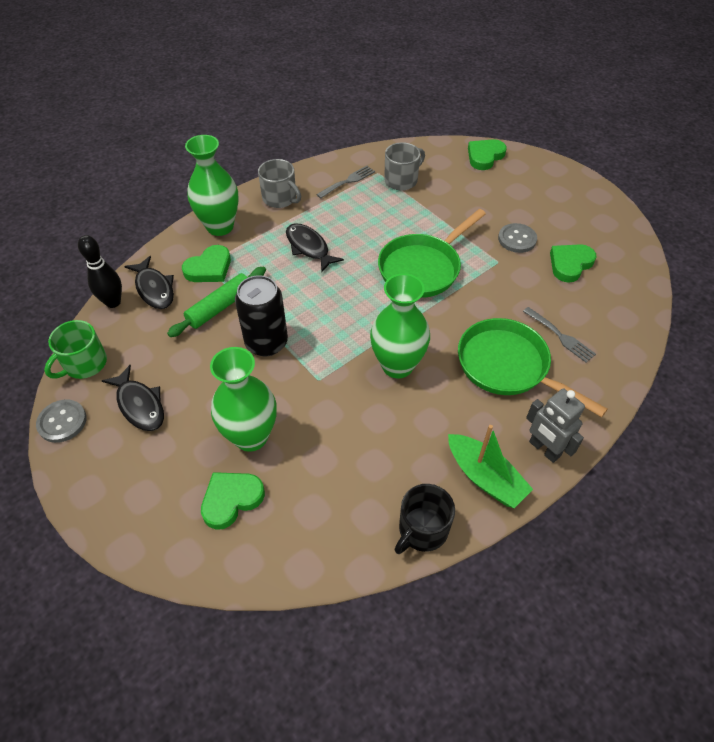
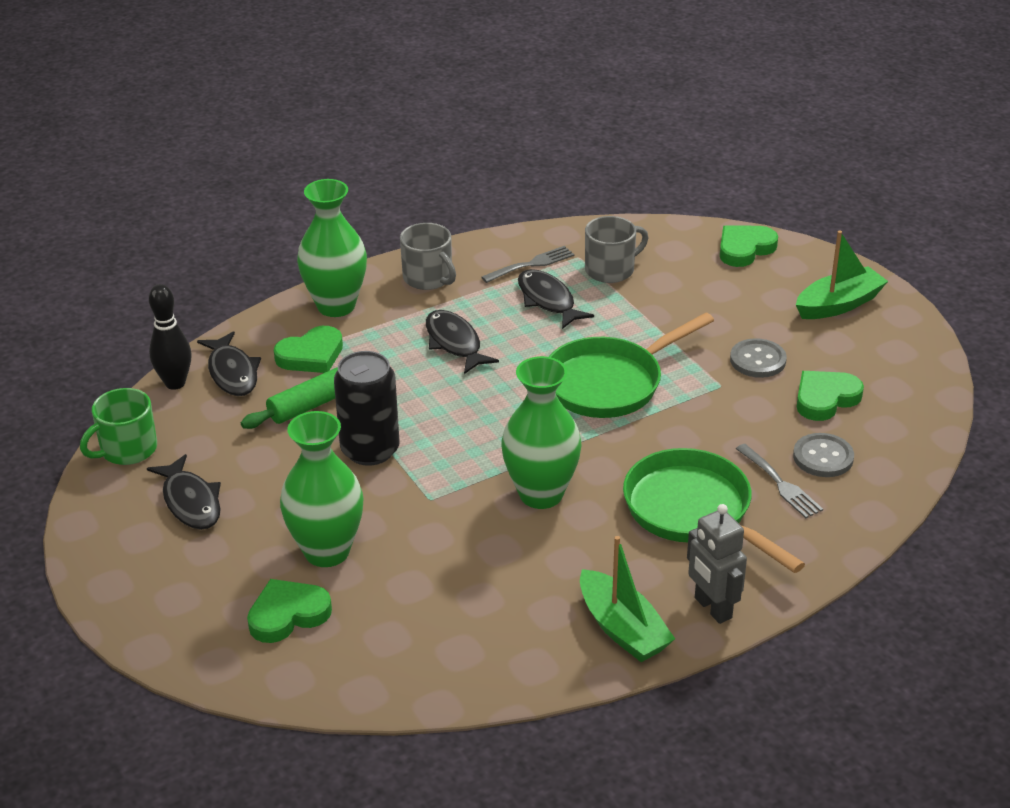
camera: 10 degrees right, 15 degrees down
(62, 422) = (90, 509): grey button -> grey button (823, 457)
(365, 208) = (548, 300): none -> black fish
(422, 530) = (523, 673): black mug -> none
(557, 191) = (838, 304): none -> green boat

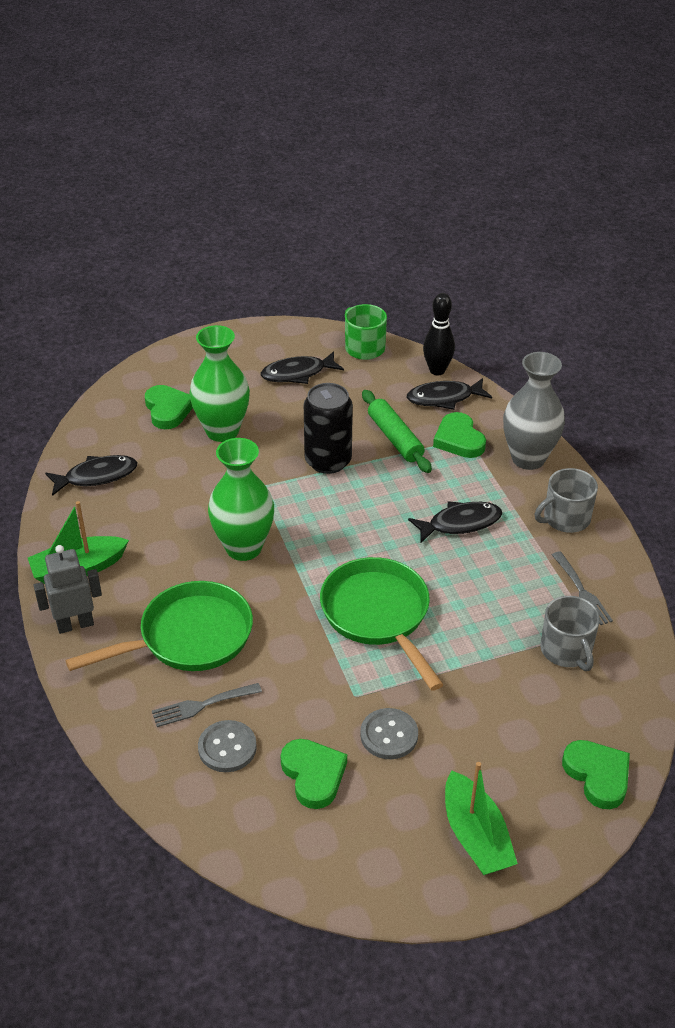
camera: 100 degrees right, 5 degrees up
(336, 306) = (528, 458): green vase -> grey vase
(548, 300) = (517, 594): black fish -> black fish (96, 476)

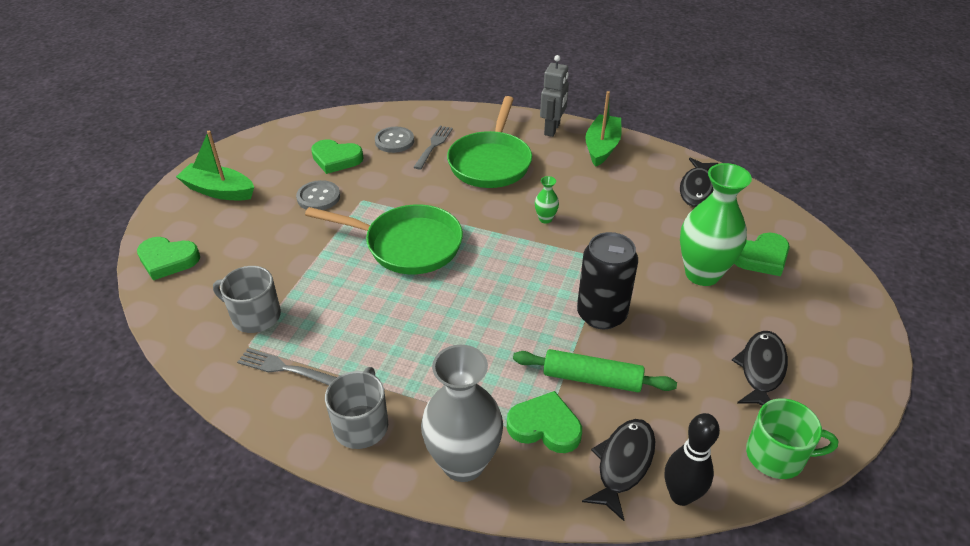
camera: 130 degrees right, 0 degrees up
(168, 410) = (761, 257): green heart -> green heart turned 45 degrees counterclockwise
(243, 548) = (545, 219): green vase -> green vase, size x0.42
(460, 523) = (439, 347): black fish -> none

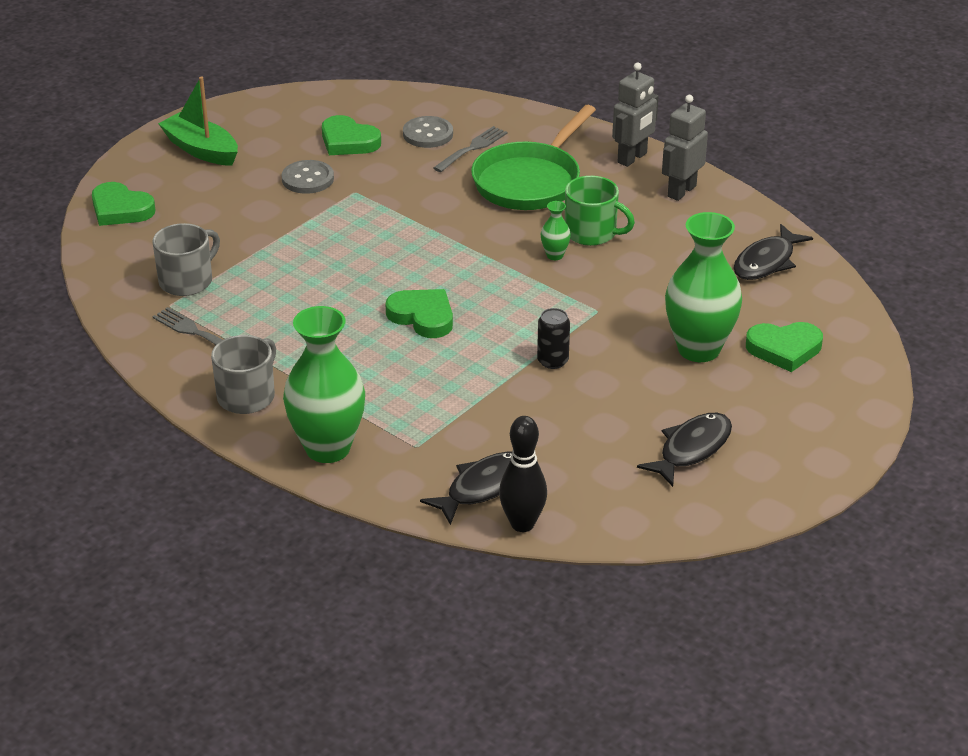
camera: 20 degrees right, 5 degrees down
(255, 316) = (187, 281): grey mug -> grey mug turned 90 degrees clockwise
(407, 245) = (380, 248): green pan -> none
(463, 463) = (327, 448): grey vase -> green vase
(545, 426) = (425, 440): green heart -> green heart (422, 317)
(592, 378) = (501, 413): green rolling pin -> none
(601, 314) = (552, 361): black can -> black can, size x0.53
(602, 147) = (681, 191): green boat -> grey robot
(776, 455) = (646, 519): green mug -> green mug (592, 233)

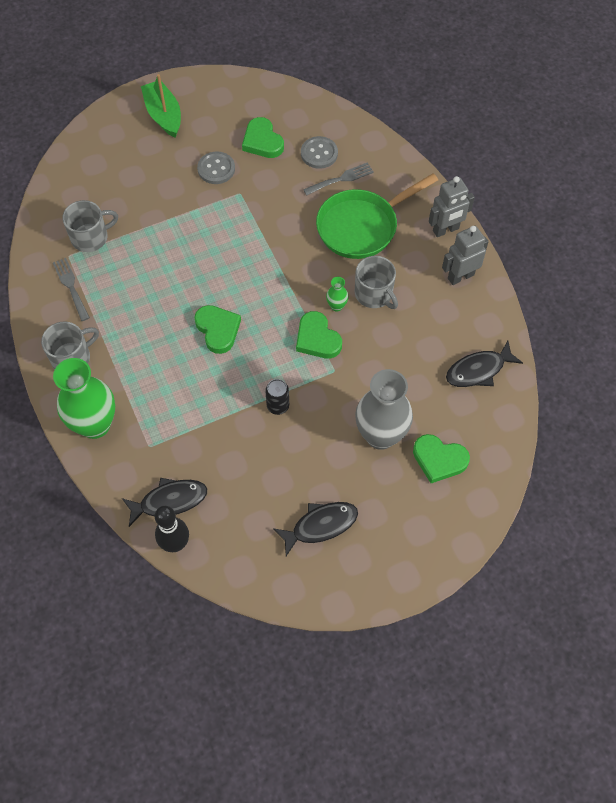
camera: 25 degrees right, 25 degrees up
(120, 209) = (85, 154): green heart -> green heart (317, 338)
(592, 233) = (374, 294): green mug -> grey mug
(699, 349) = (380, 435): green vase -> grey vase

